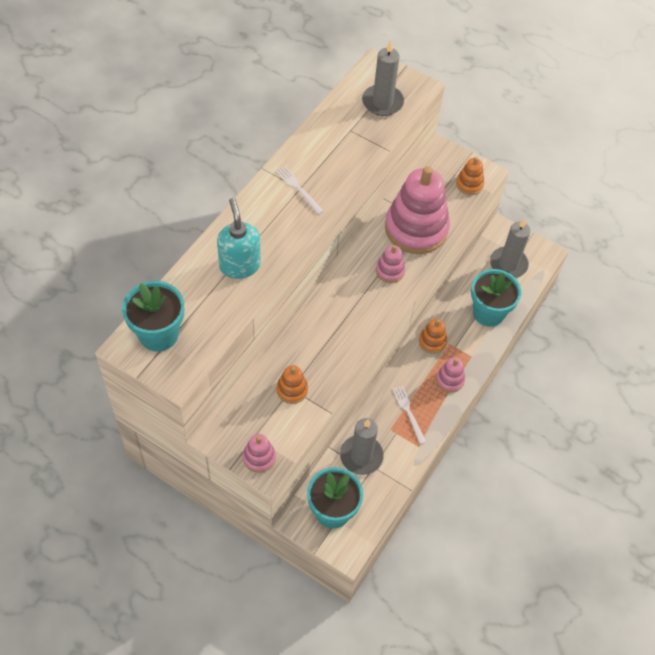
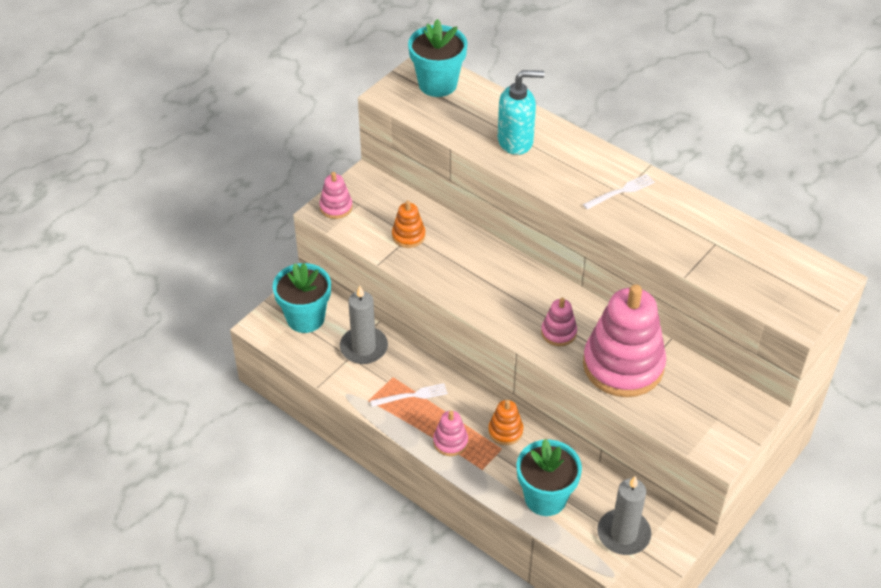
camera: 100 degrees right, 10 degrees down
(382, 102) = (766, 278): grey candle -> none
(469, 184) = (699, 432): orange stacking toy -> none

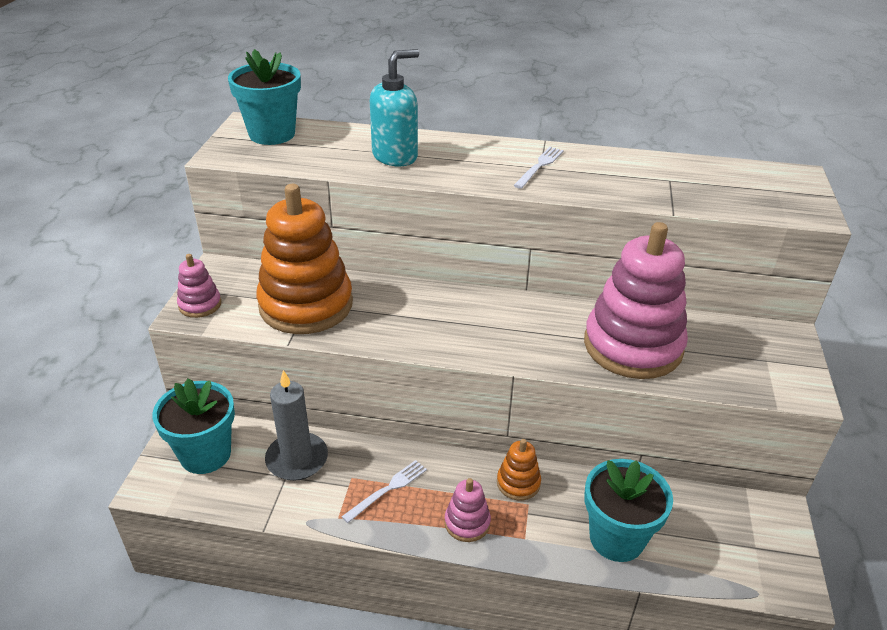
camera: 30 degrees left, 10 degrees down
(408, 236) = (306, 305): orange stacking toy -> orange stacking toy, size x2.23
(558, 332) = (541, 339): pink stacking toy -> none
(623, 534) = (726, 539): grey candle -> none

